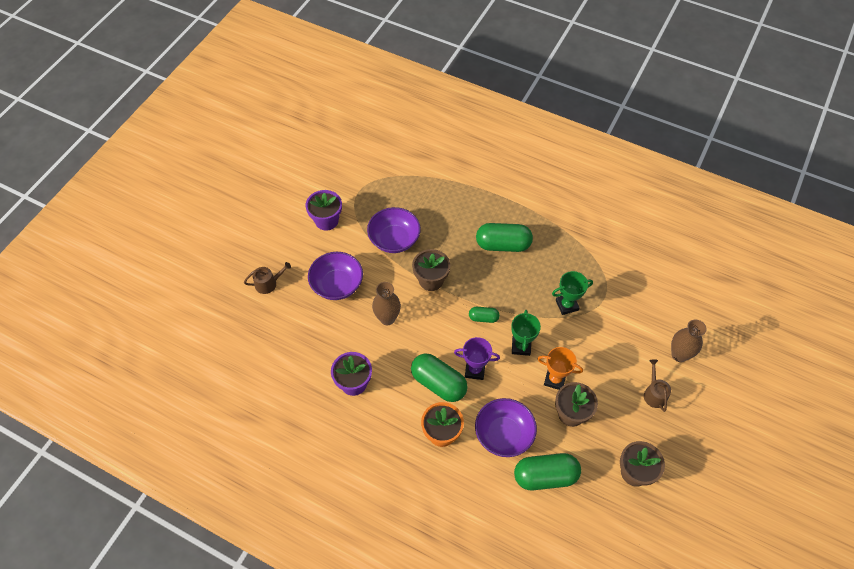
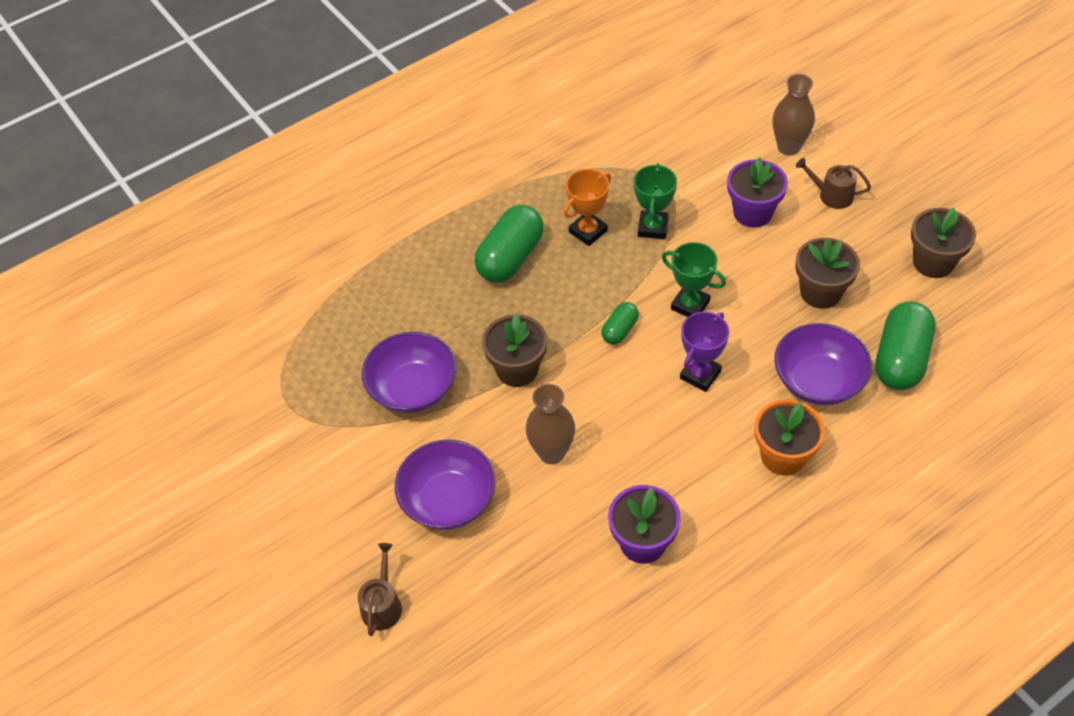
camera: 60 degrees left, 5 degrees down
(326, 220) = (313, 470): purple flower pot -> purple flower pot (752, 213)
(438, 383) = (699, 428): green capsule -> none
(554, 379) = (761, 289): orange trophy -> orange trophy (588, 231)

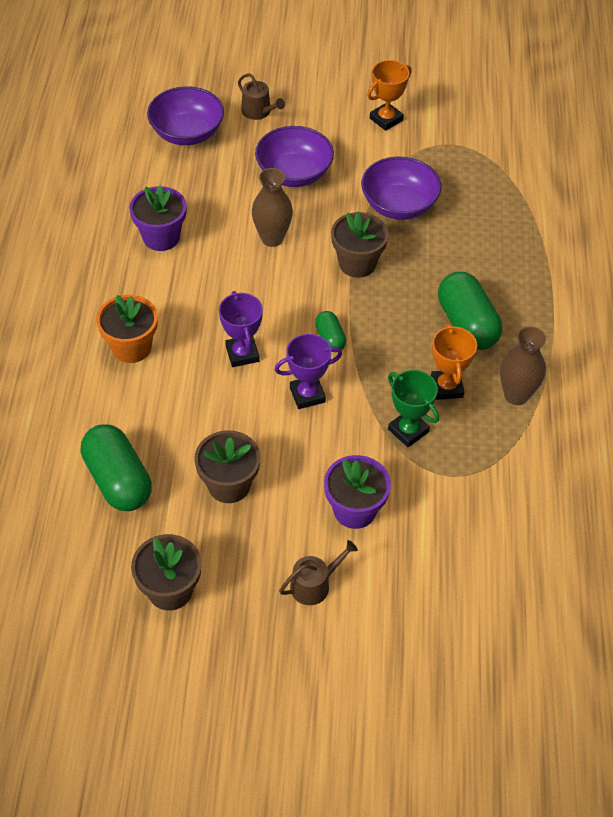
camera: 125 degrees right, 0 degrees up
(294, 481) = (386, 119): none -> orange trophy
(690, 305) = (307, 395): green trophy -> purple trophy
(788, 147) = (402, 604): brown vase -> brown vase (516, 395)
(818, 381) = (160, 415): purple bowl -> purple bowl (187, 133)

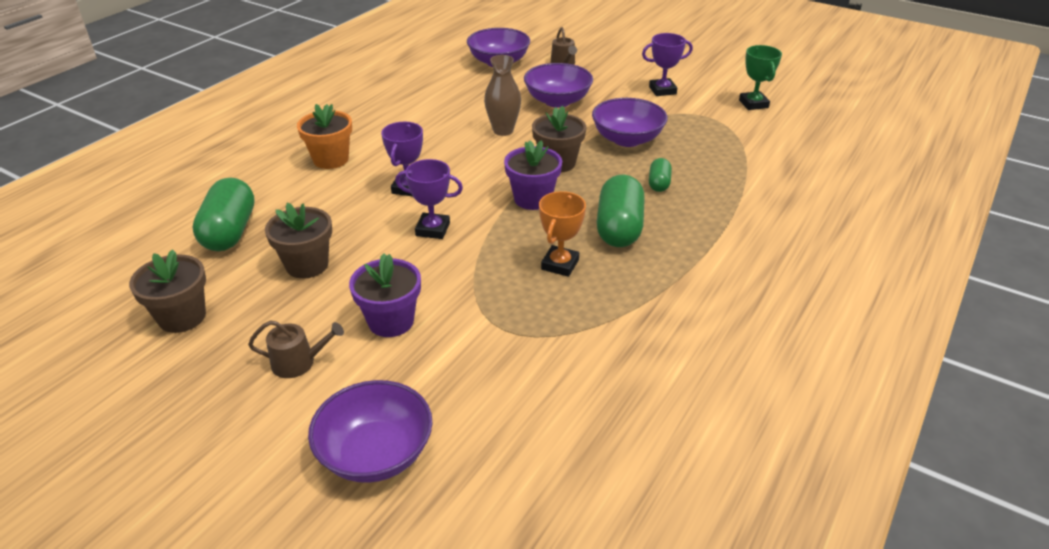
camera: 30 degrees right, 15 degrees down
(161, 237) = (420, 108): purple flower pot -> purple flower pot (532, 199)
(330, 338) = (488, 201): green capsule -> green capsule (659, 183)
(386, 119) = (662, 90): orange trophy -> purple trophy
(408, 431) = (495, 282): green trophy -> green trophy (753, 104)
(444, 631) = (376, 453): none -> purple bowl
(516, 395) = (622, 292): brown vase -> none

